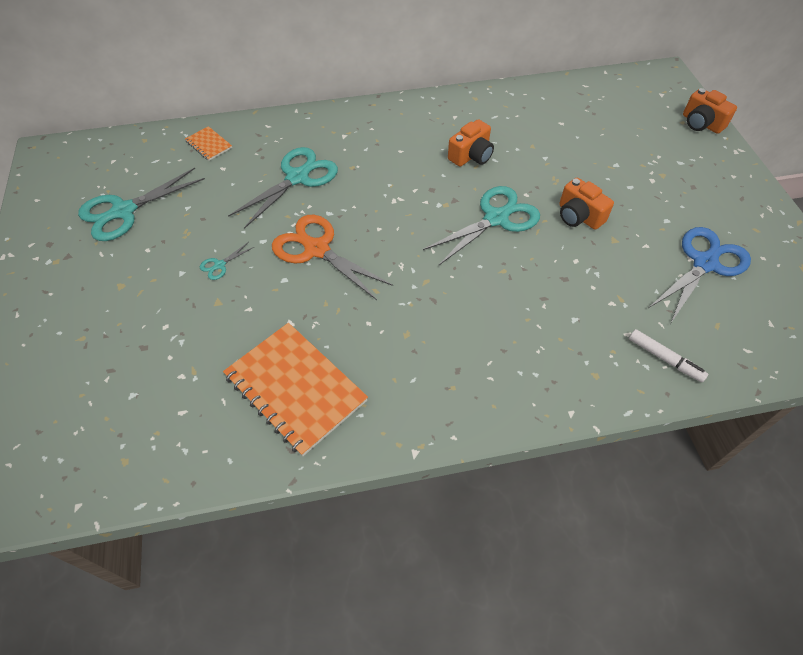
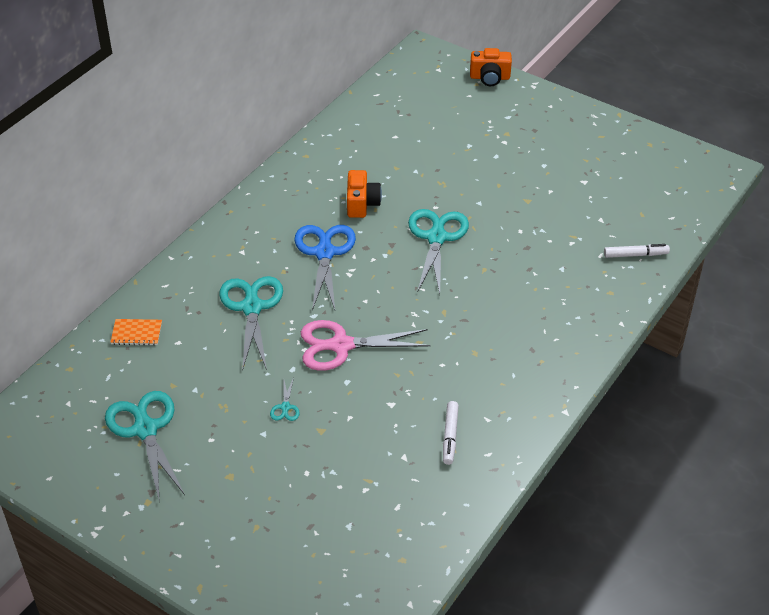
camera: 45 degrees left, 10 degrees down
(124, 211) = (145, 429): turquoise scissors -> turquoise scissors turned 150 degrees clockwise
(295, 388) = (450, 436): orange notebook -> white marker
(317, 249) = (341, 345): orange scissors -> pink scissors
(579, 216) = (487, 199): orange camera -> none
(704, 263) = (595, 179): blue scissors -> blue scissors (324, 253)

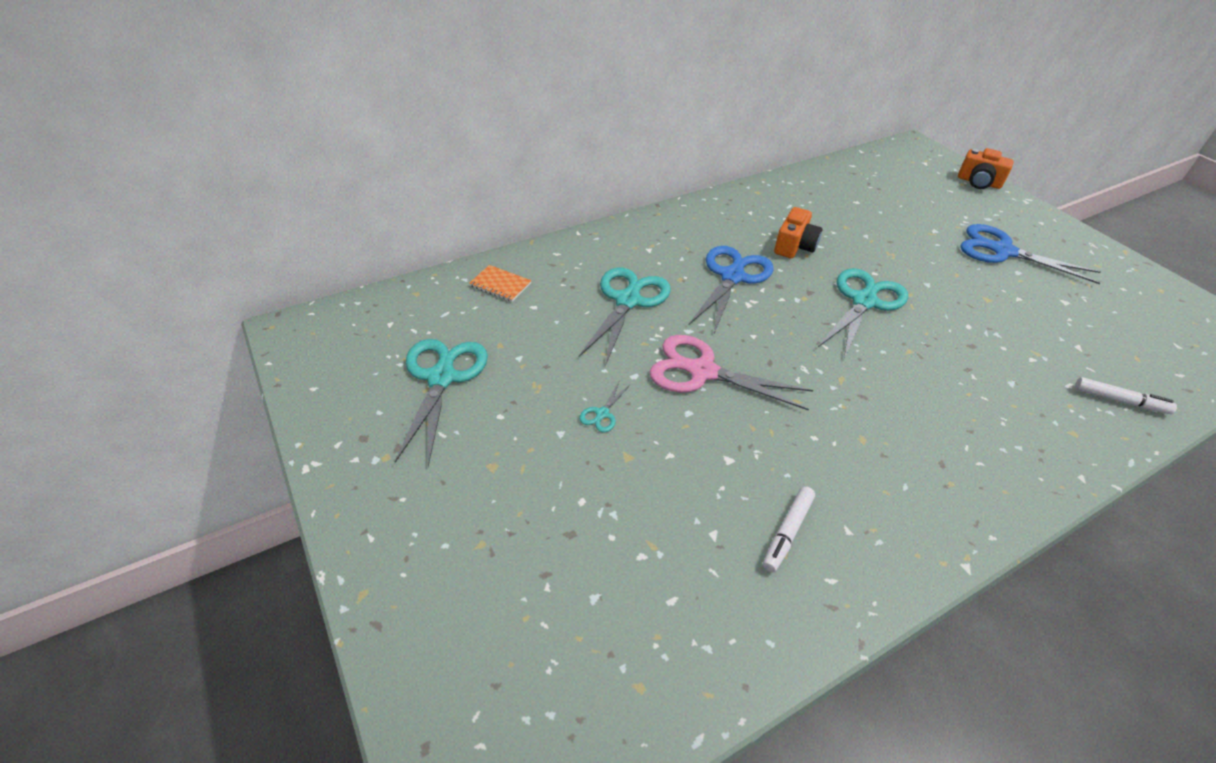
camera: 25 degrees right, 0 degrees up
(527, 148) = (1003, 251): none -> blue scissors

